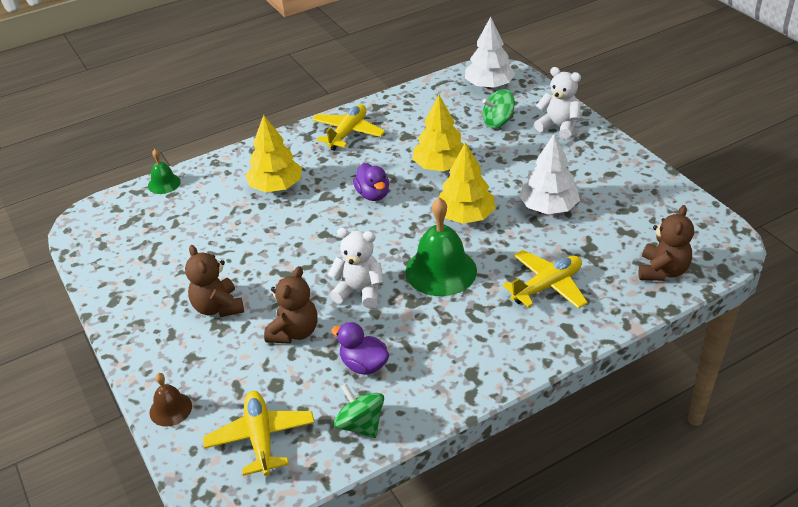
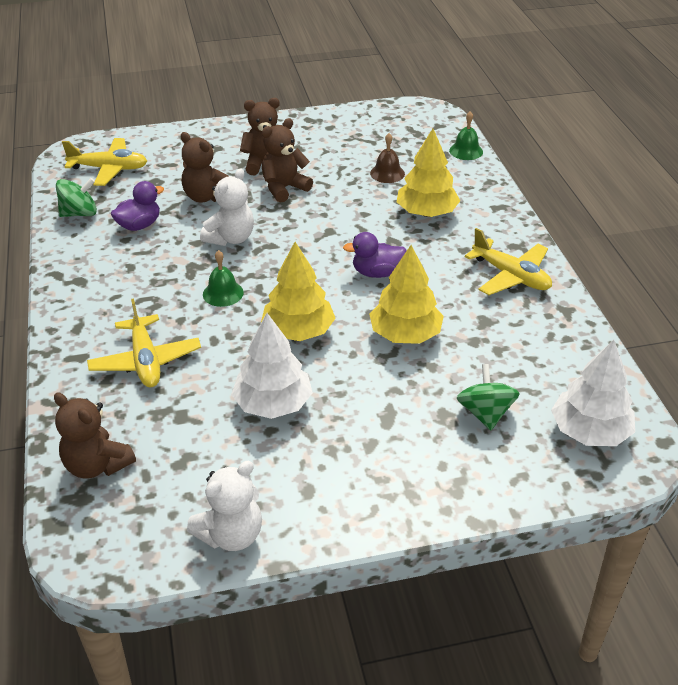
camera: 105 degrees right, 0 degrees up
(170, 409) = (171, 136): brown bell -> brown bell (387, 173)
(261, 281) = (284, 188): none -> brown teddy bear
(441, 270) = (223, 293): green bell -> green bell, size x0.52
(558, 127) = (447, 475): white teddy bear -> white teddy bear (231, 535)

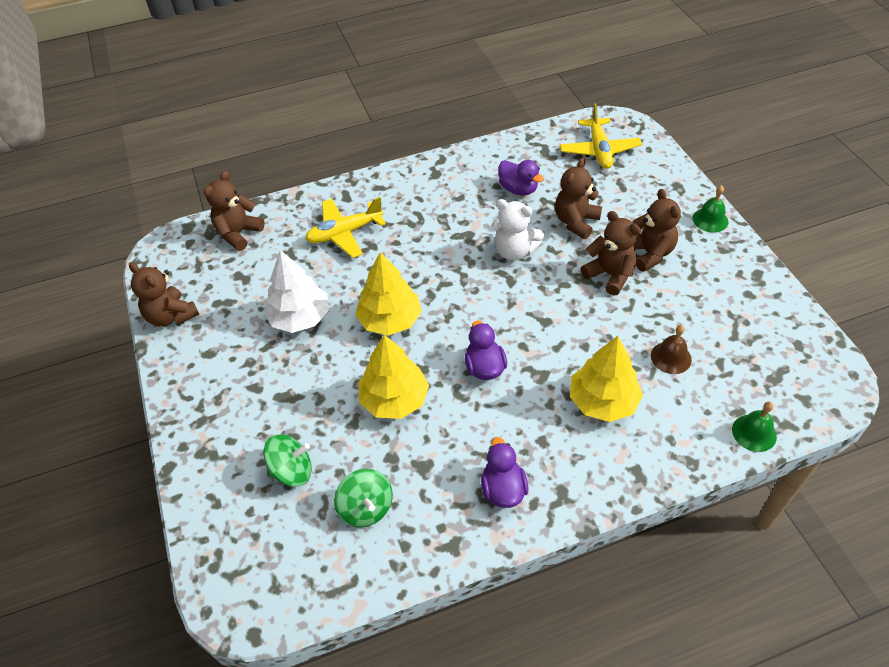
camera: 85 degrees right, 10 degrees up
(79, 213) = (525, 151): green spinning top -> green spinning top (366, 508)
(223, 293) = (434, 261): green bell -> green bell (710, 220)
(231, 535) = (171, 316): white teddy bear -> brown teddy bear
(511, 276) = (503, 489): yellow plane -> purple duck
(589, 431) = (268, 562): white tree -> none

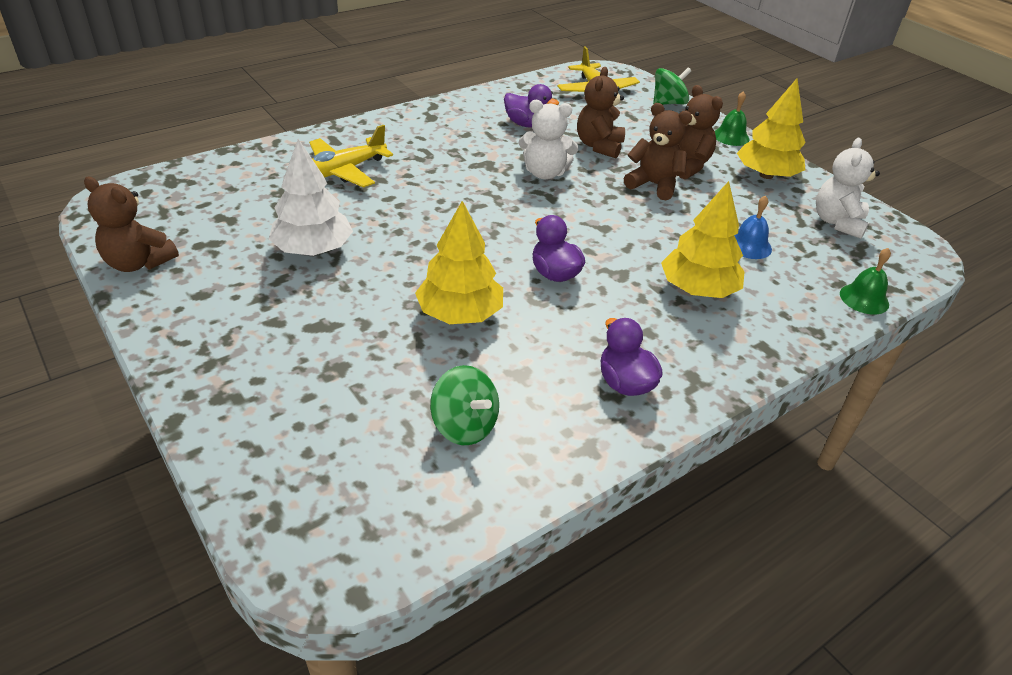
camera: 20 degrees left, 10 degrees down
(238, 233) = (209, 179): brown teddy bear -> none
(292, 471) = (352, 400): green spinning top -> green spinning top (668, 103)
(390, 320) = (426, 242): yellow tree -> yellow tree (766, 175)
(671, 357) = (749, 245): brown bell -> blue bell
(770, 340) = (837, 222): none -> white teddy bear

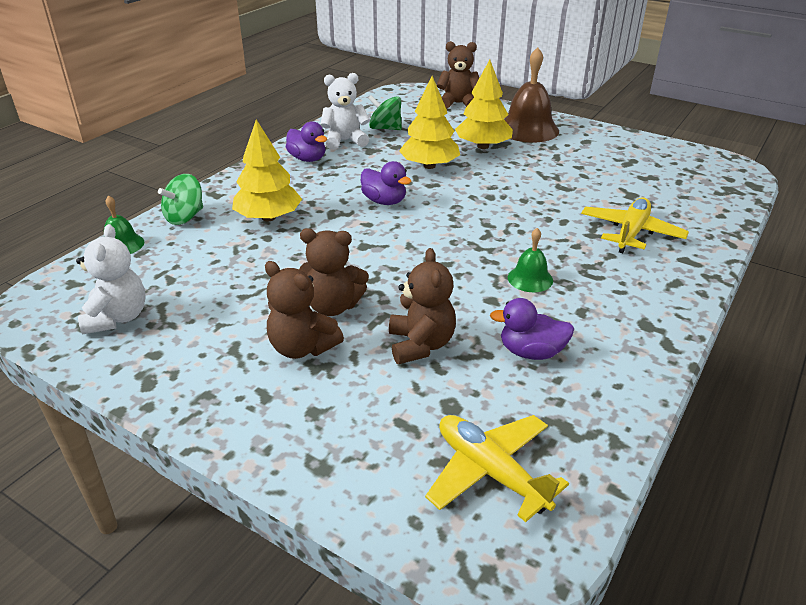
camera: 160 degrees right, 5 degrees down
(138, 263) = (646, 145): brown teddy bear -> brown teddy bear (458, 103)
(244, 346) = (528, 129): none -> brown bell
(313, 249) = (562, 175): white tree -> none
(544, 173) = (455, 286): white teddy bear -> white teddy bear (345, 141)
(668, 103) = (359, 487): green spinning top -> green spinning top (185, 217)
(731, 136) = (242, 431): green bell -> green bell (530, 279)
(749, 245) = (223, 265): blue bell -> none
(766, 175) = (194, 365): yellow tree -> yellow tree (483, 146)

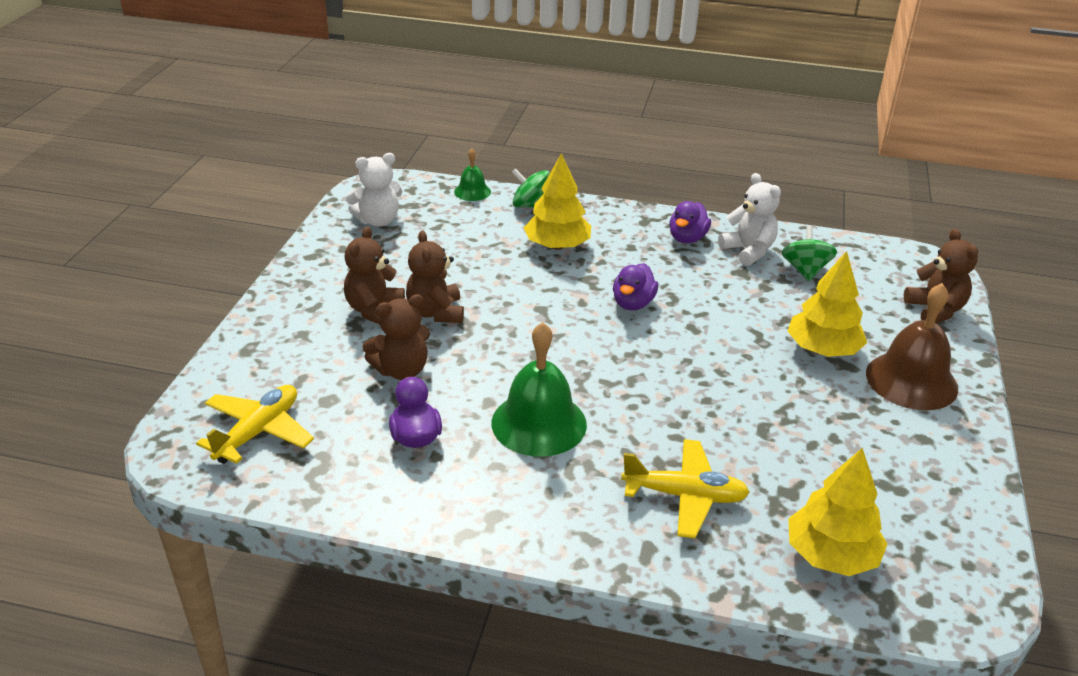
camera: 70 degrees right, 0 degrees up
(429, 166) = (736, 318): yellow tree -> yellow tree (831, 555)
(530, 279) = (539, 423): green bell -> green bell, size x1.92

